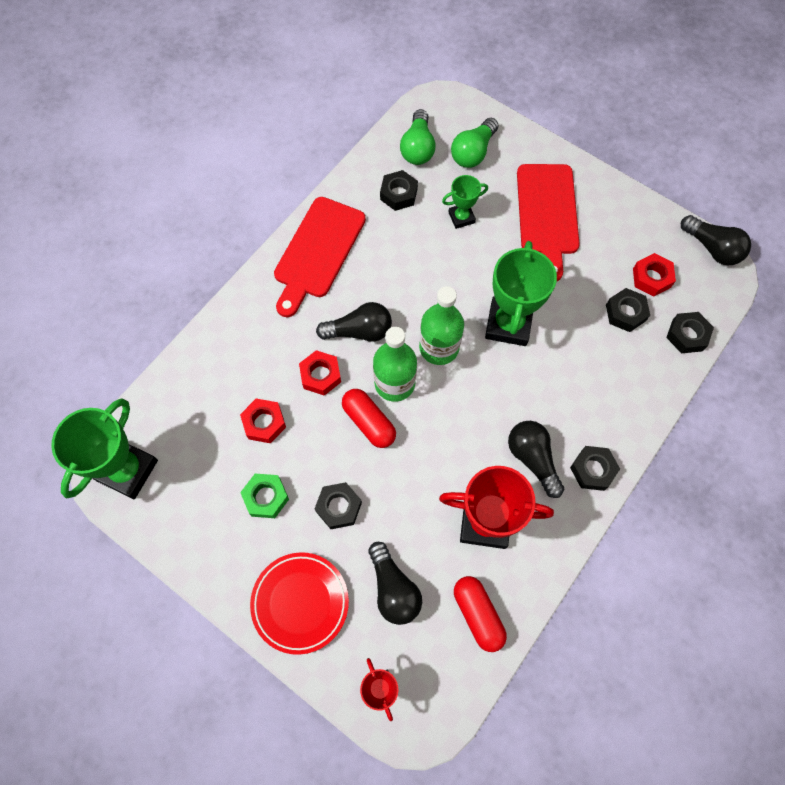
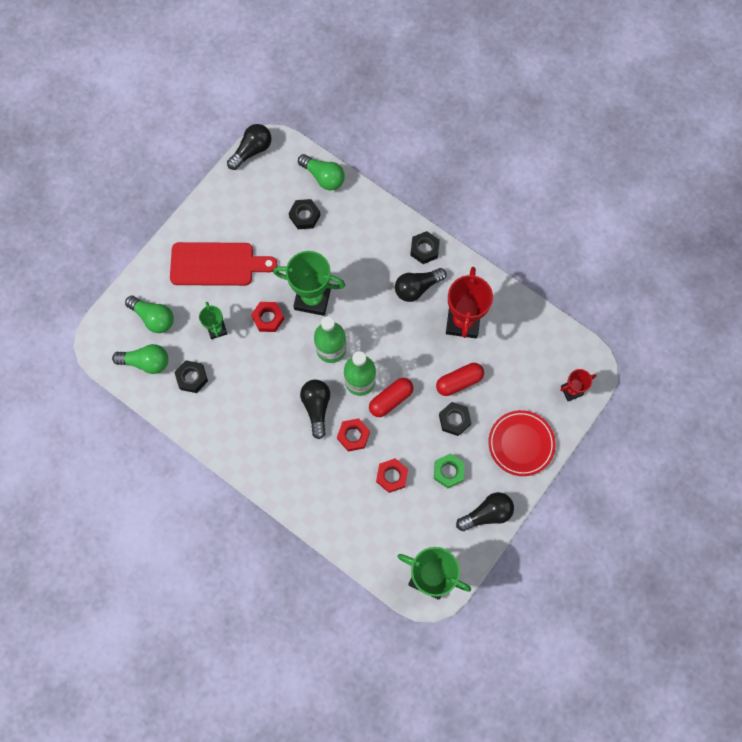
camera: 90 degrees left, 5 degrees up
(318, 252) = (245, 442): red cutting board -> none
(393, 588) = (509, 382): black light bulb -> black light bulb (487, 514)
(478, 614) = (523, 328): red capsule -> red capsule (459, 382)
(651, 278) = (276, 195): red nut -> red nut (268, 318)
(687, 335) = (323, 177): black nut -> green light bulb

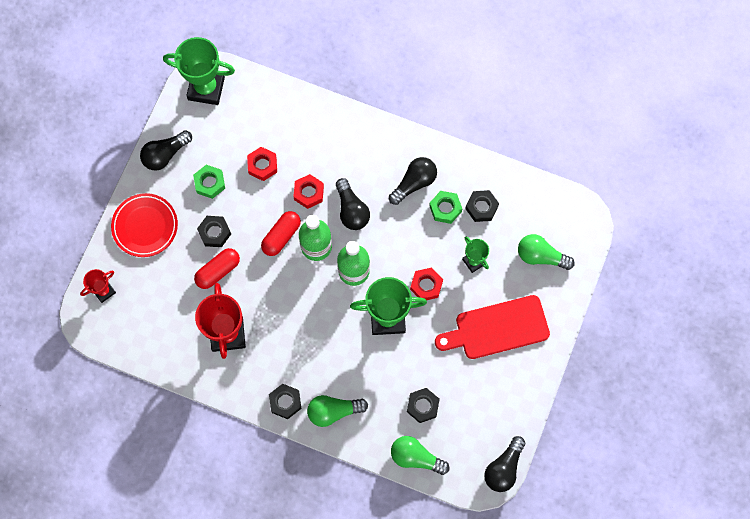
camera: 165 degrees right, 0 degrees up
(146, 362) = (531, 211): green light bulb -> green light bulb (333, 411)
(226, 386) = (445, 208): none -> green nut
(417, 288) = (283, 357): black light bulb -> black light bulb (414, 183)

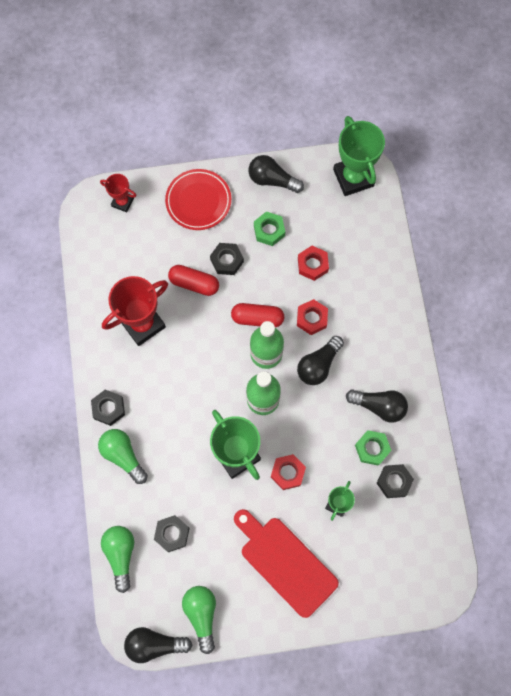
camera: 60 degrees right, 0 degrees up
(541, 256) = (380, 565): green light bulb -> green light bulb (202, 614)

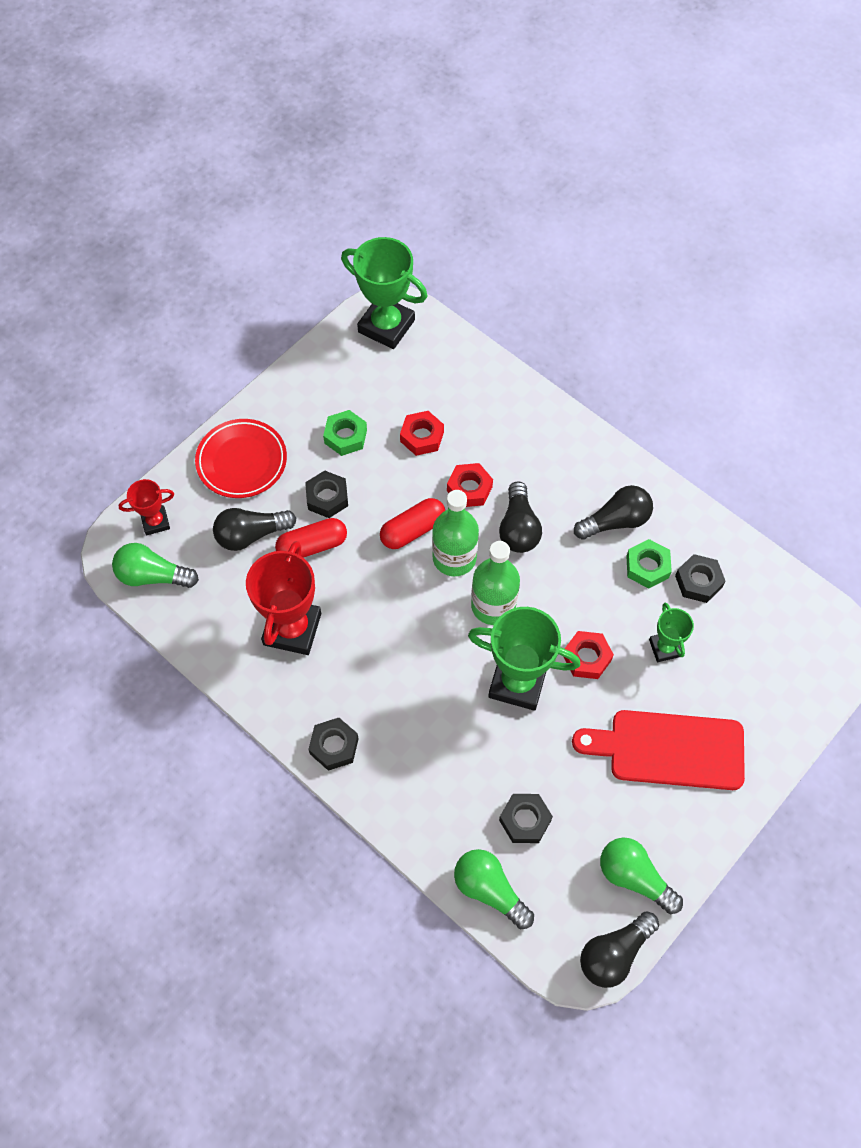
camera: 40 degrees left, 10 degrees down
(123, 456) = (396, 782): green light bulb -> green light bulb (153, 576)
(272, 180) = (303, 386): black light bulb -> black light bulb (251, 535)

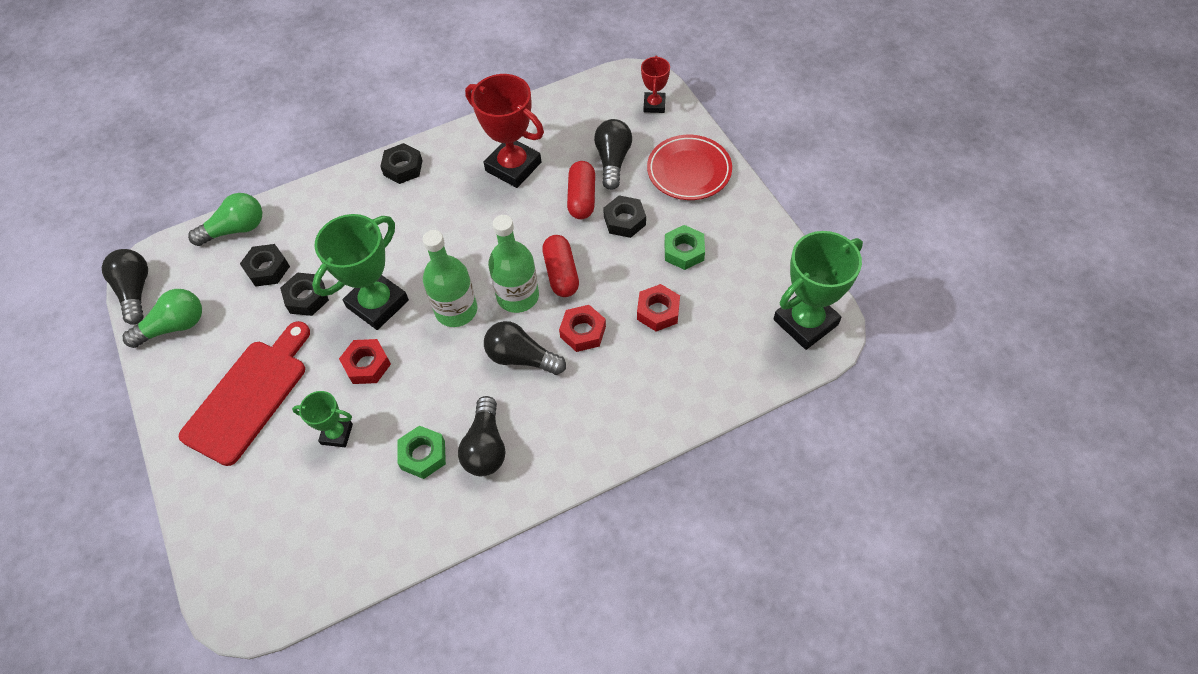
camera: 115 degrees right, 5 degrees down
(153, 576) = (605, 94): green light bulb -> none
(698, 581) = (382, 496): black nut -> black nut (307, 298)

